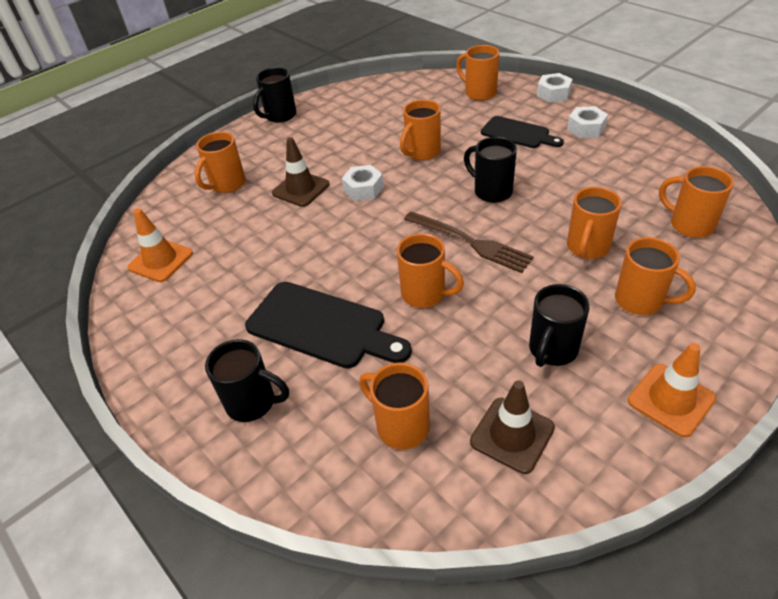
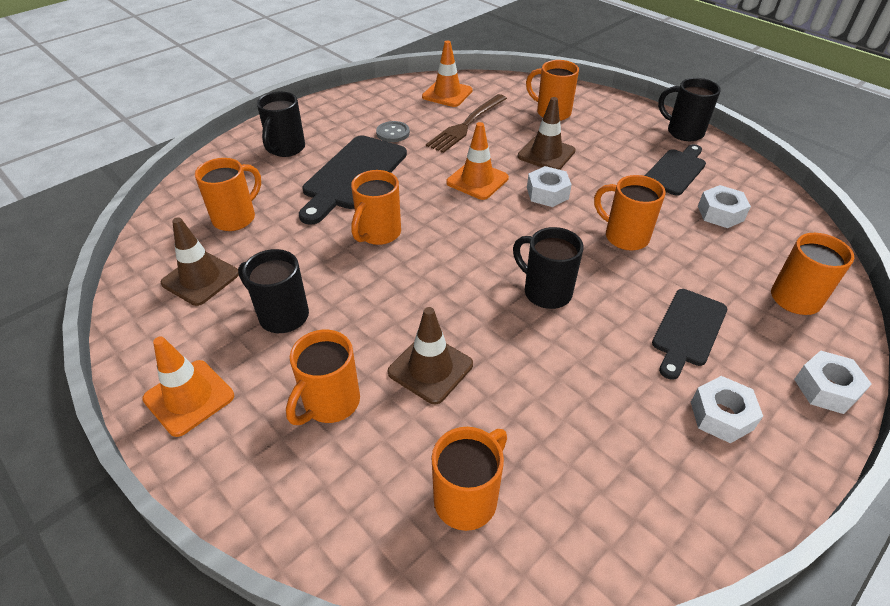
camera: 85 degrees right, 0 degrees up
(237, 301) = (393, 133): none -> grey button
(336, 124) = (676, 170): none -> black cutting board
(340, 231) = (477, 180): none -> orange traffic cone
(393, 110) = (720, 213): none -> white nut
(471, 243) = (450, 269): brown fork -> brown fork (466, 125)
(491, 191) = (545, 292): black mug -> black mug turned 90 degrees counterclockwise
(587, 248) = (430, 368): orange mug -> brown traffic cone

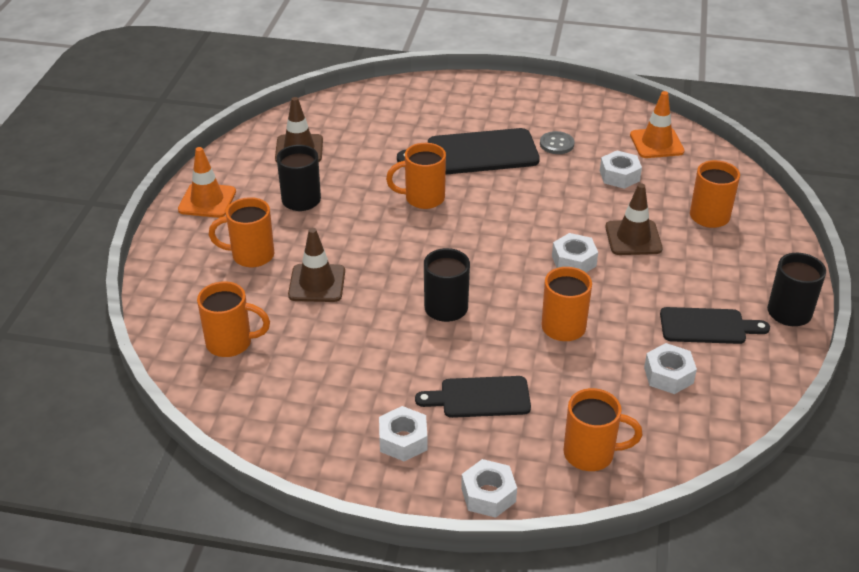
camera: 55 degrees right, 5 degrees down
(236, 218) = (369, 129): orange mug -> none
(286, 149) = (470, 106): black mug -> none
(466, 125) = (619, 176): brown fork -> white nut
(477, 180) = (545, 216): orange traffic cone -> none

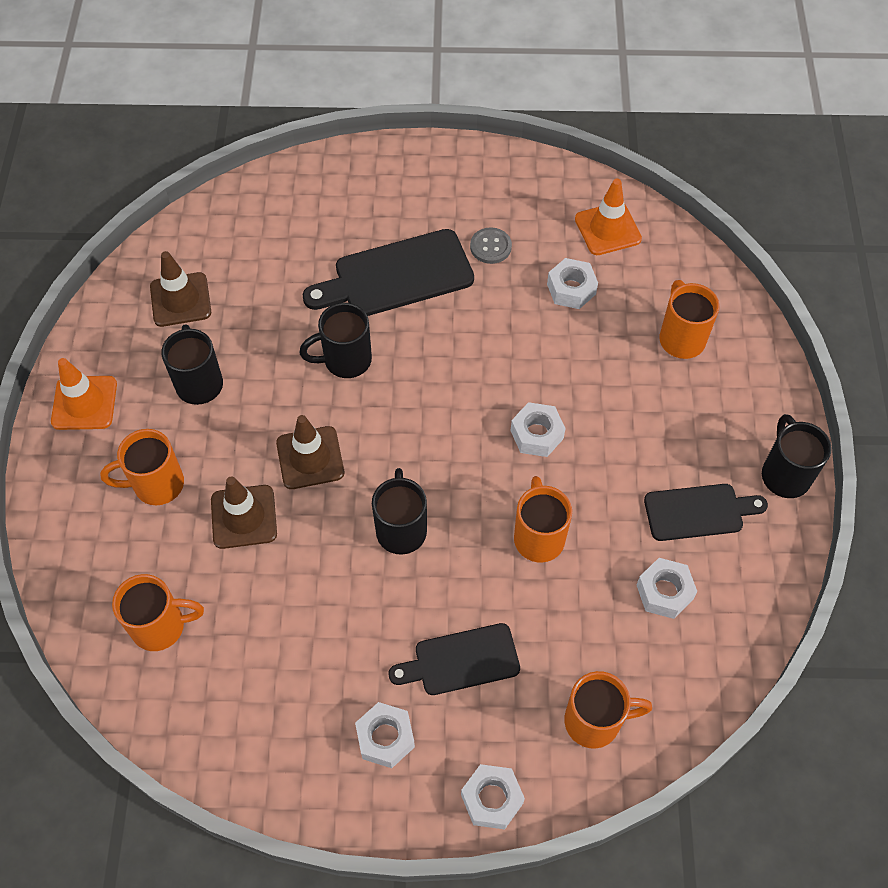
camera: 10 degrees left, 20 degrees up
(423, 198) = (345, 360): orange mug -> black mug
(633, 238) = (599, 388): brown traffic cone -> brown traffic cone (310, 458)

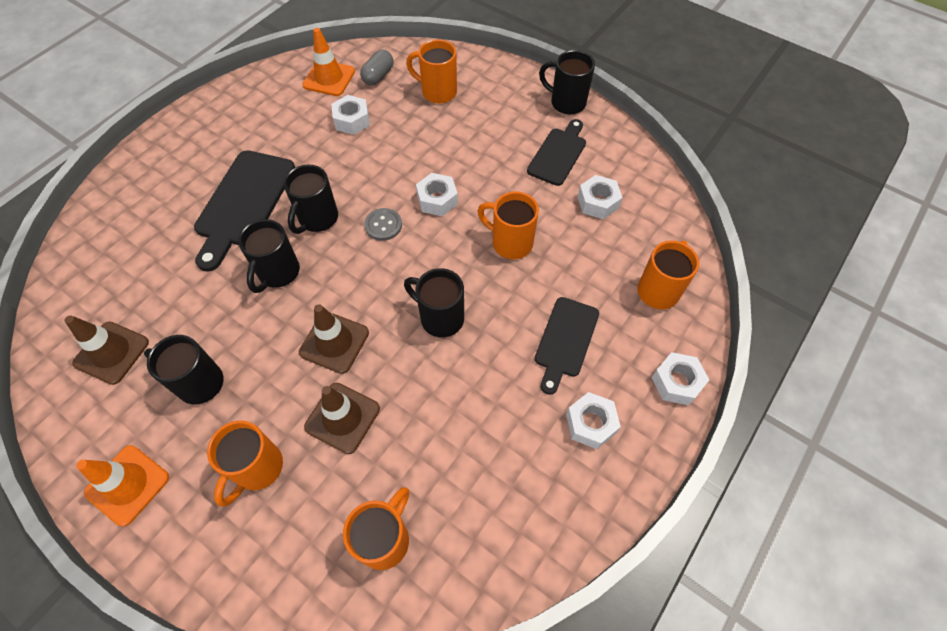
camera: 55 degrees left, 0 degrees up
(428, 348) = (317, 219): none -> black mug
(490, 247) = (278, 140): grey button -> grey button (383, 225)
(652, 269) = (378, 76): none -> grey capsule

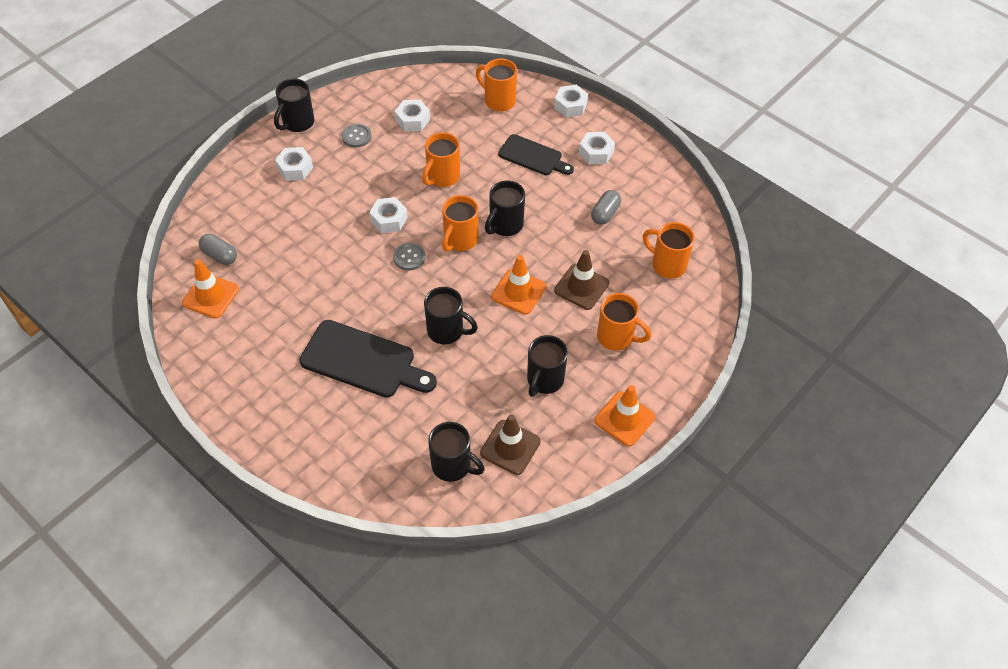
camera: 85 degrees left, 5 degrees down
(317, 219) = (393, 304): black mug -> black mug (452, 466)
(334, 342) = (518, 292): brown traffic cone -> orange traffic cone
(352, 120) = (277, 277): white nut -> white nut (295, 168)
(437, 92) = (257, 211): orange mug -> orange mug (460, 240)
(474, 442) = (605, 213): none -> grey capsule
(558, 154) = (356, 136): black cutting board -> grey button

